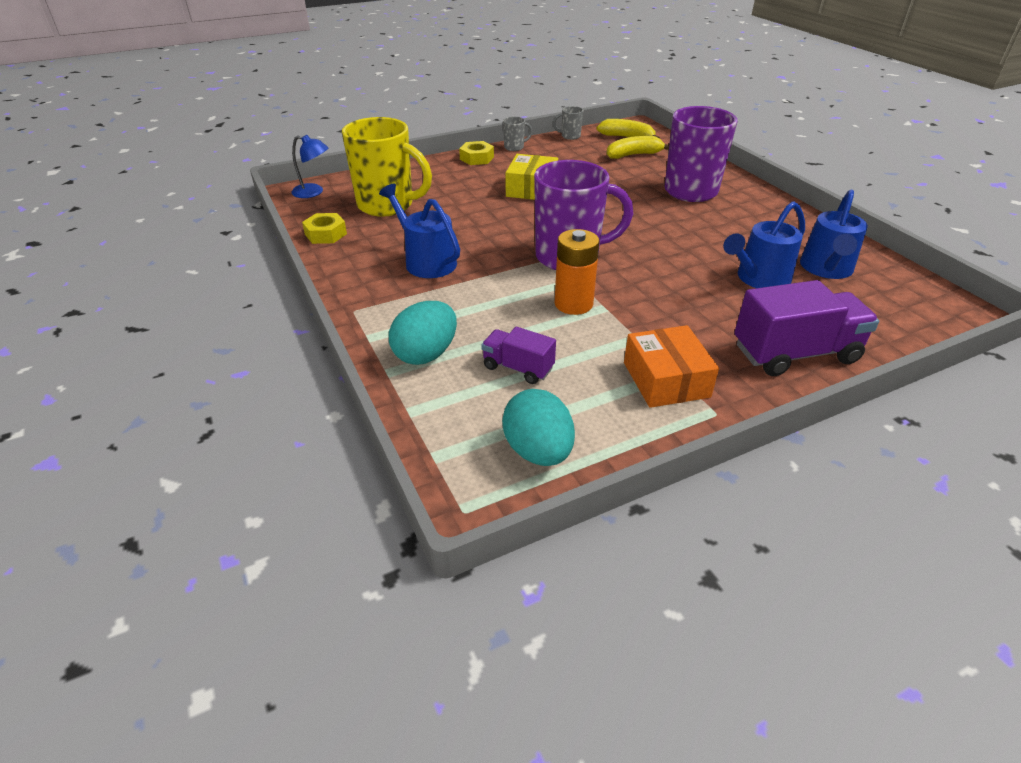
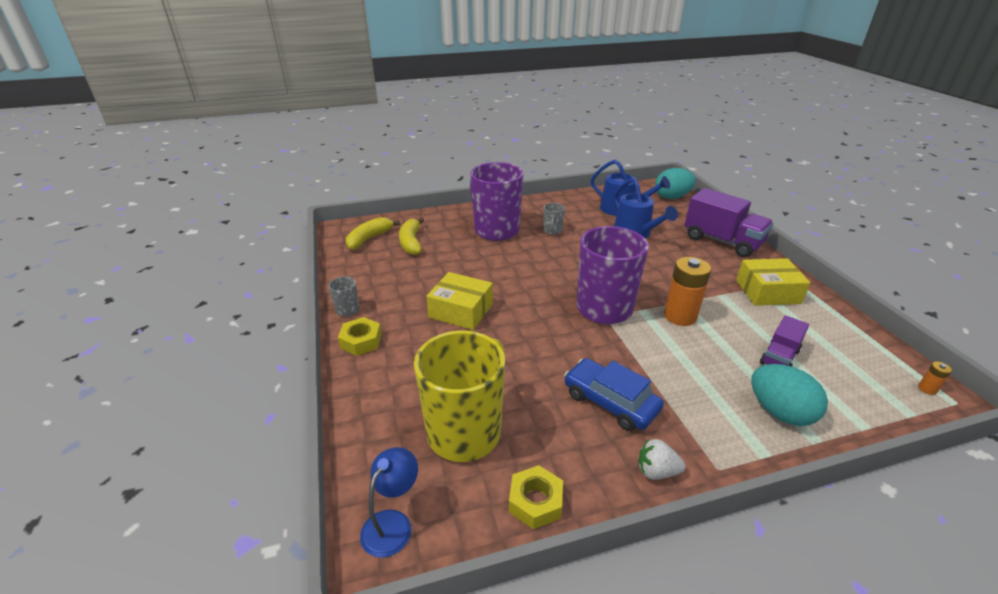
camera: 80 degrees left, 5 degrees down
(351, 281) = (656, 471): none -> white strawberry
(426, 261) = (610, 402): blue watering can -> blue car
(486, 488) = (927, 389): none -> orange battery
(538, 451) = (873, 359): turquoise egg -> turquoise egg (672, 197)
(570, 136) = (342, 269): grey mug -> grey mug (552, 231)
(666, 379) = (767, 292): orange box -> yellow box
(795, 353) = (722, 241): purple truck -> purple truck turned 135 degrees clockwise

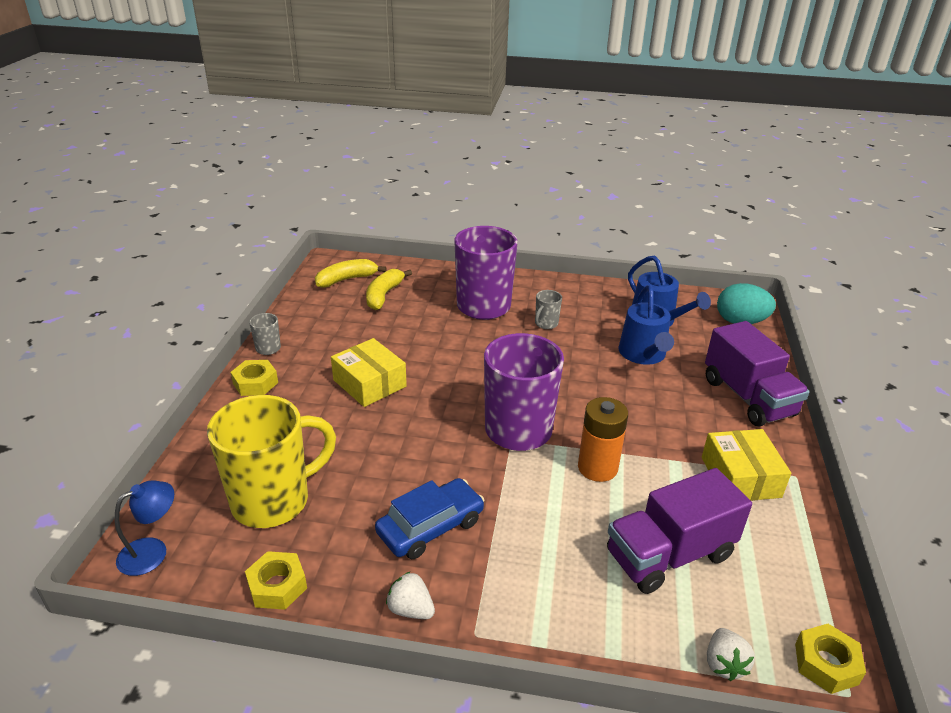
camera: 25 degrees right, 0 degrees up
(610, 402) = (430, 527): blue car -> blue car turned 75 degrees clockwise
(767, 292) = (740, 477): yellow box -> yellow box turned 60 degrees clockwise
(779, 357) = (669, 555): purple truck -> purple truck, size x1.80
(779, 412) = (603, 610): turquoise egg -> none
(879, 415) = (724, 664): none -> white strawberry
(927, 389) = (826, 664): orange battery -> yellow nut

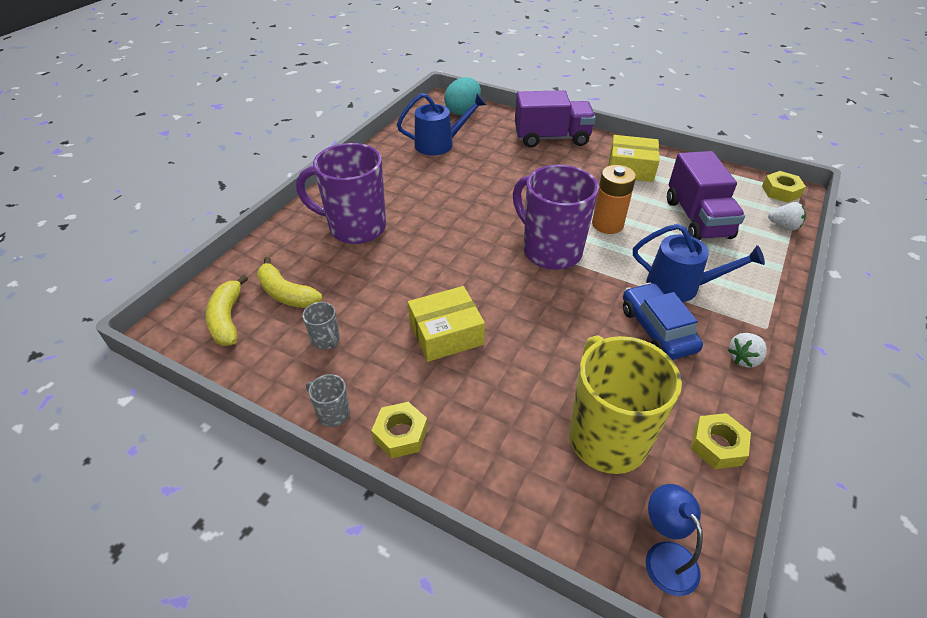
camera: 70 degrees left, 10 degrees up
(546, 324) = (410, 199): grey mug -> grey mug (326, 341)
(643, 354) = (481, 164): blue watering can -> blue watering can (680, 286)

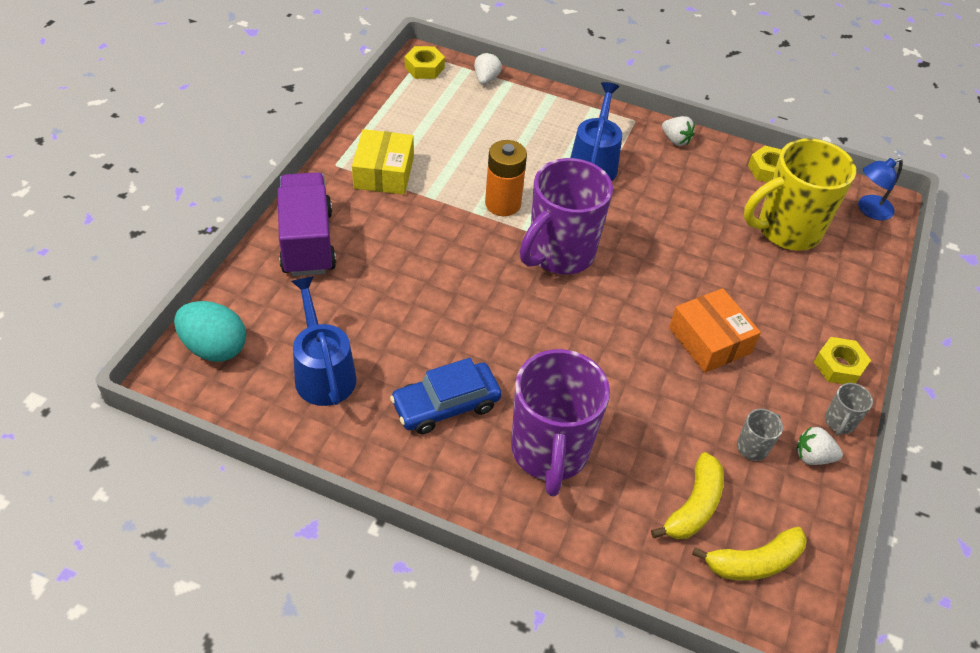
camera: 100 degrees left, 5 degrees up
(303, 381) = (813, 457): none -> white strawberry
(446, 333) = (709, 340): yellow box -> orange box
(657, 329) = (656, 186): blue car -> blue car (446, 405)
(697, 219) = (482, 134): purple truck -> none

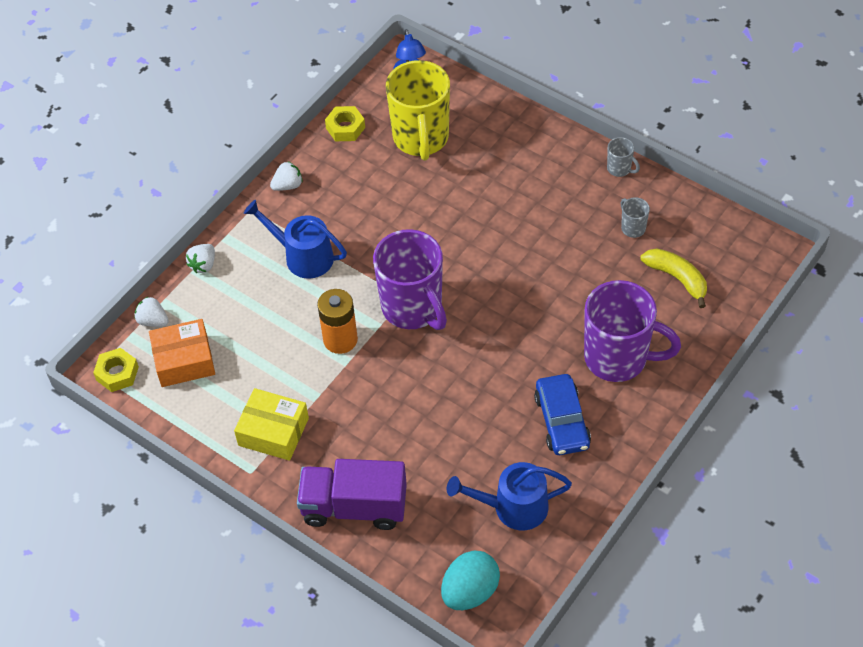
camera: 70 degrees left, 5 degrees up
(709, 340) = (528, 226): orange box -> orange box (184, 360)
(753, 562) = (725, 256): yellow banana -> none
(813, 457) = (646, 194): white strawberry -> white strawberry (203, 265)
(839, 366) = (568, 151): yellow nut -> none

